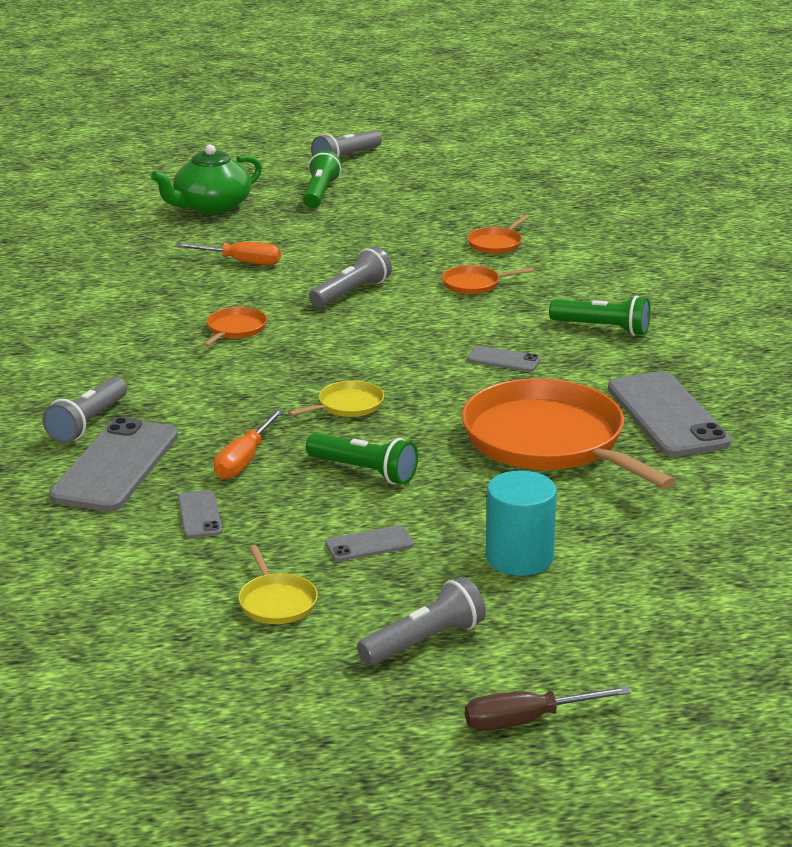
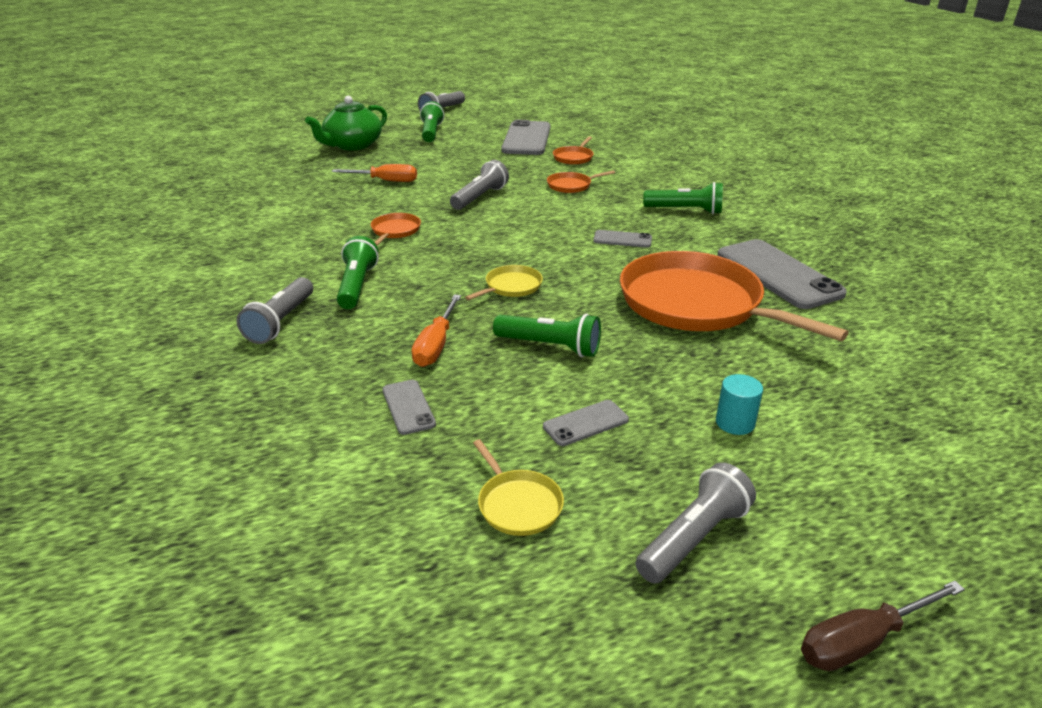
camera: 10 degrees left, 5 degrees up
(116, 466) = (314, 362): grey phone -> grey phone (526, 139)
(176, 391) = (357, 286): none -> green flashlight
(519, 557) = (735, 423): turquoise cylinder -> turquoise cylinder, size x0.58

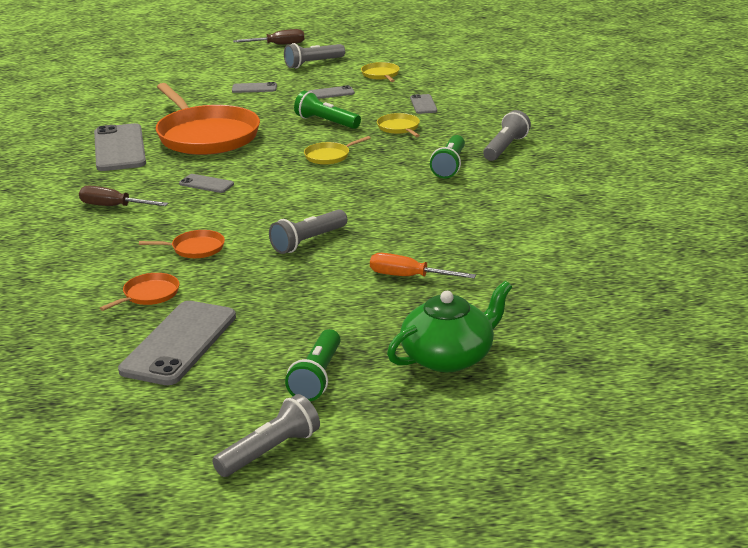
camera: 165 degrees left, 5 degrees down
(395, 231) = (410, 210): orange pan -> none
(436, 345) = (399, 128): orange screwdriver -> yellow pan
(685, 210) = (113, 206): green flashlight -> brown screwdriver
(735, 423) = (254, 88): turquoise cylinder -> grey phone

